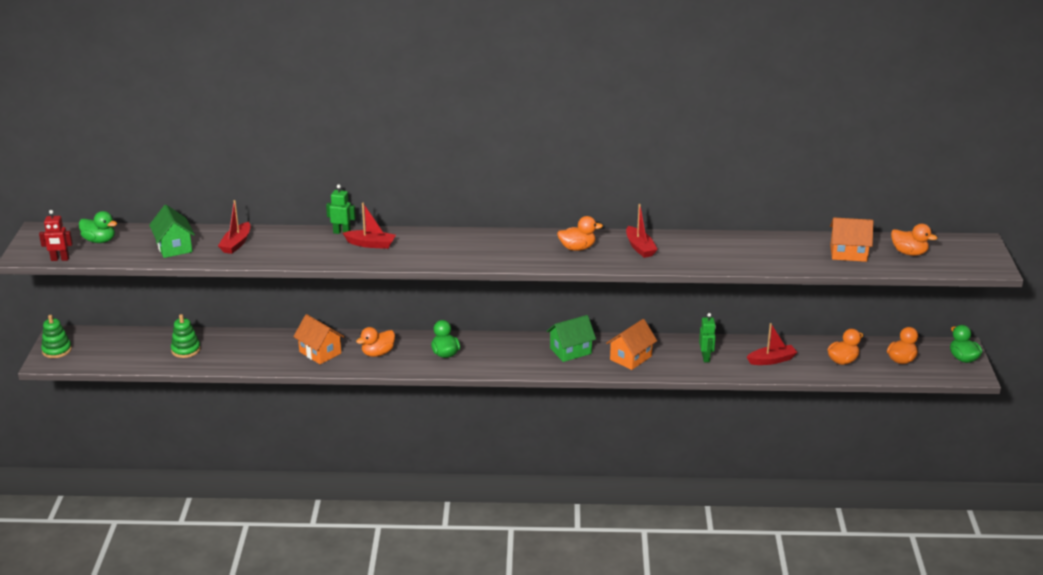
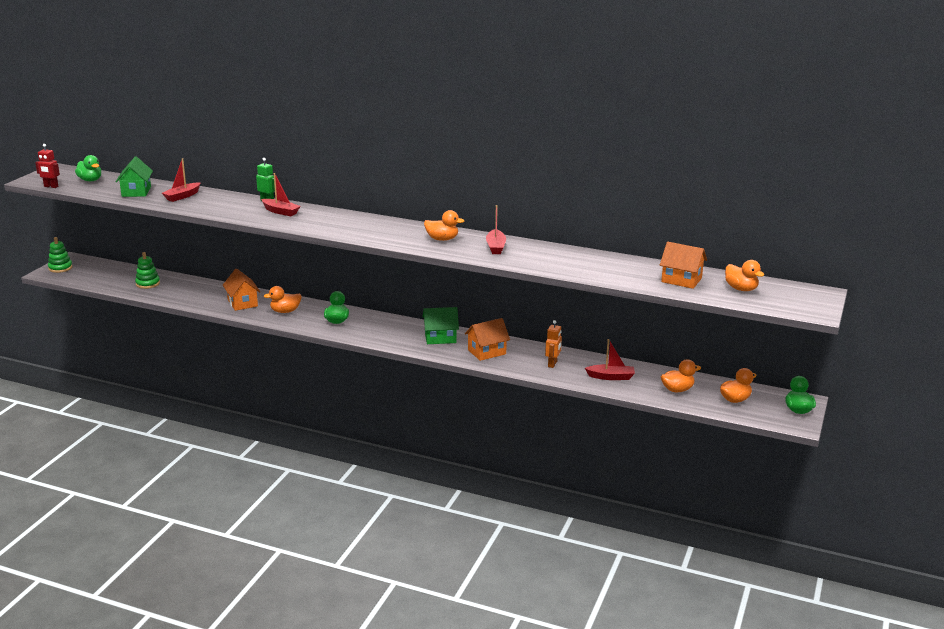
camera: 20 degrees right, 5 degrees down
(706, 358) = (552, 364): green robot -> orange robot

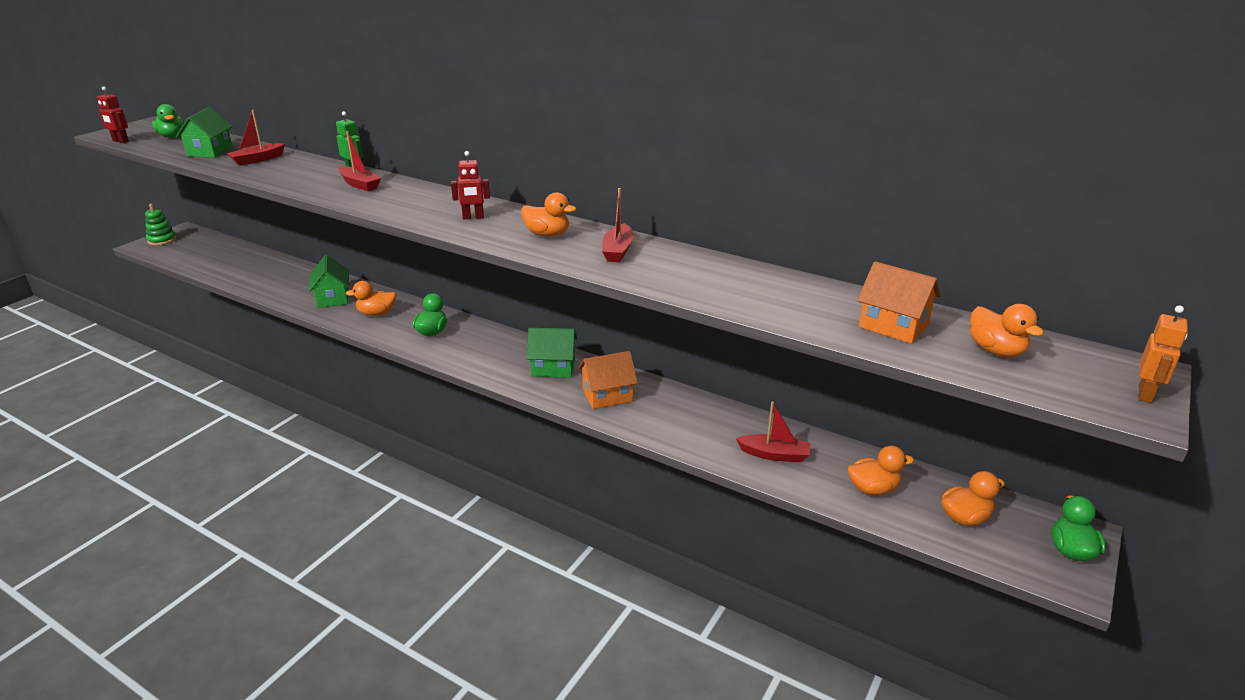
camera: 10 degrees right, 5 degrees up
(148, 284) = (241, 265): green stacking toy -> none
(242, 303) = (333, 298): orange house -> green house
(383, 231) = (473, 217): none -> red robot
(552, 364) = (694, 424): orange robot -> orange robot (1145, 394)

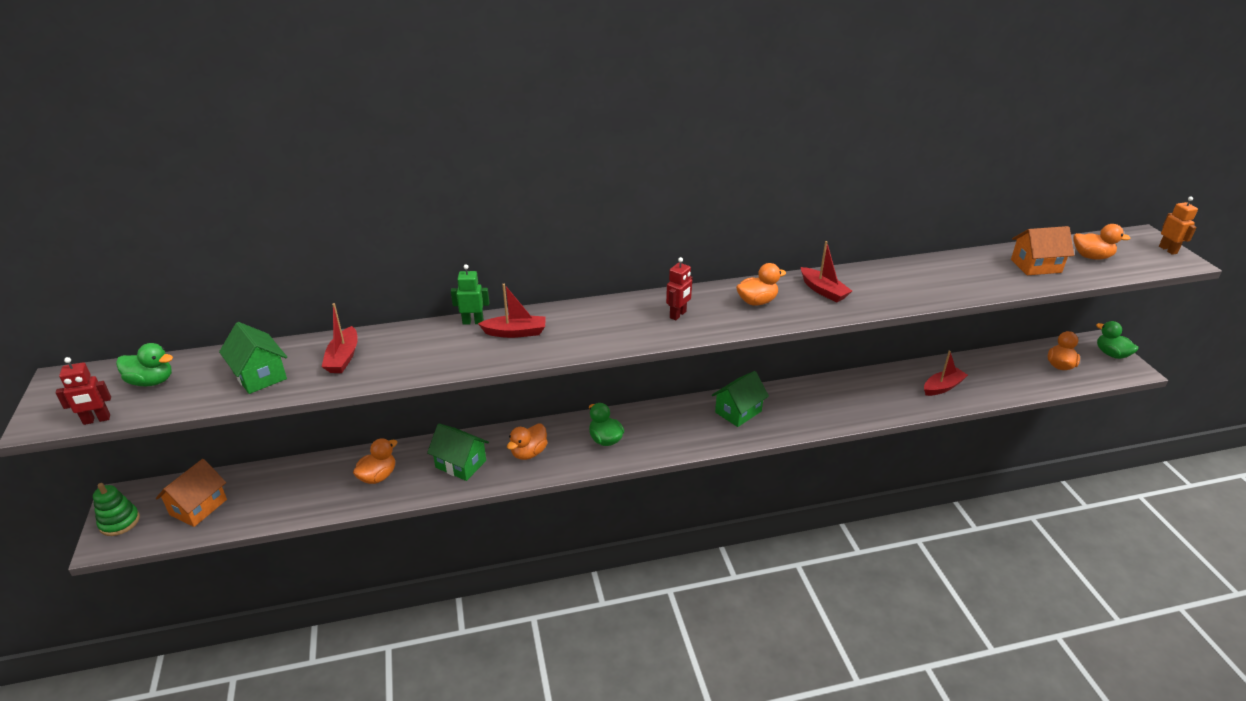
camera: 45 degrees left, 5 degrees up
(607, 395) = (804, 409): orange house -> orange house (198, 507)
(873, 489) = (1008, 376): orange duck -> orange duck (378, 476)

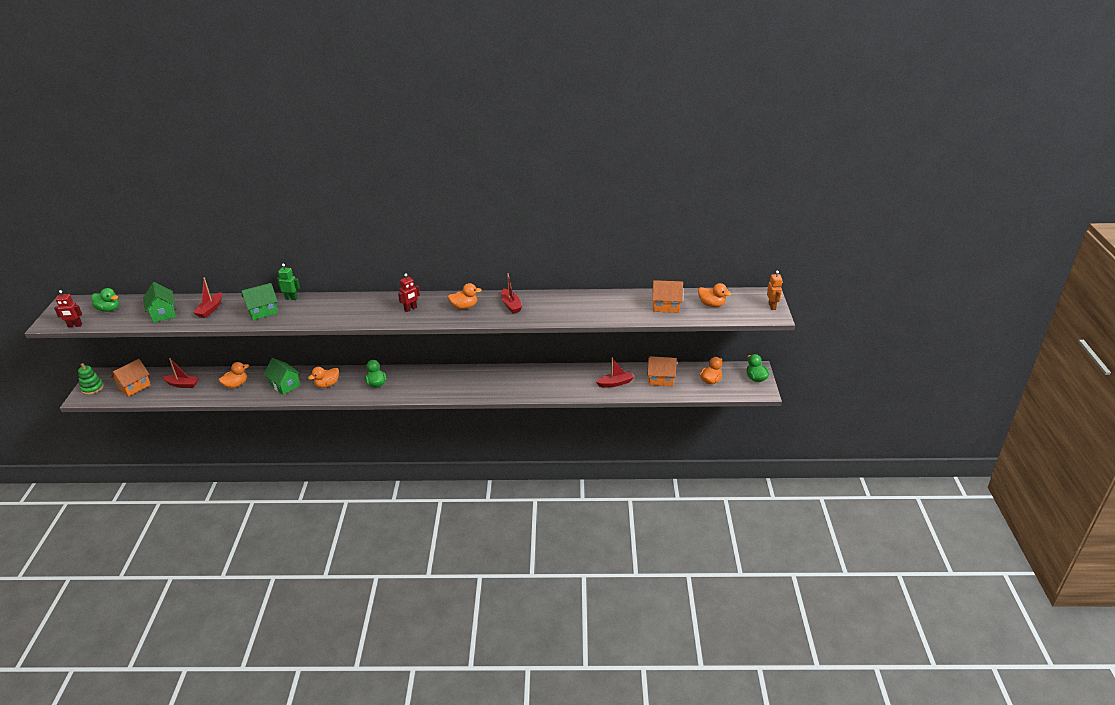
camera: 15 degrees right, 0 degrees up
(515, 332) = (310, 307): red boat -> red boat (182, 384)
(738, 412) = (469, 379): green house -> green house (263, 311)
(996, 373) = (661, 379): none -> orange house

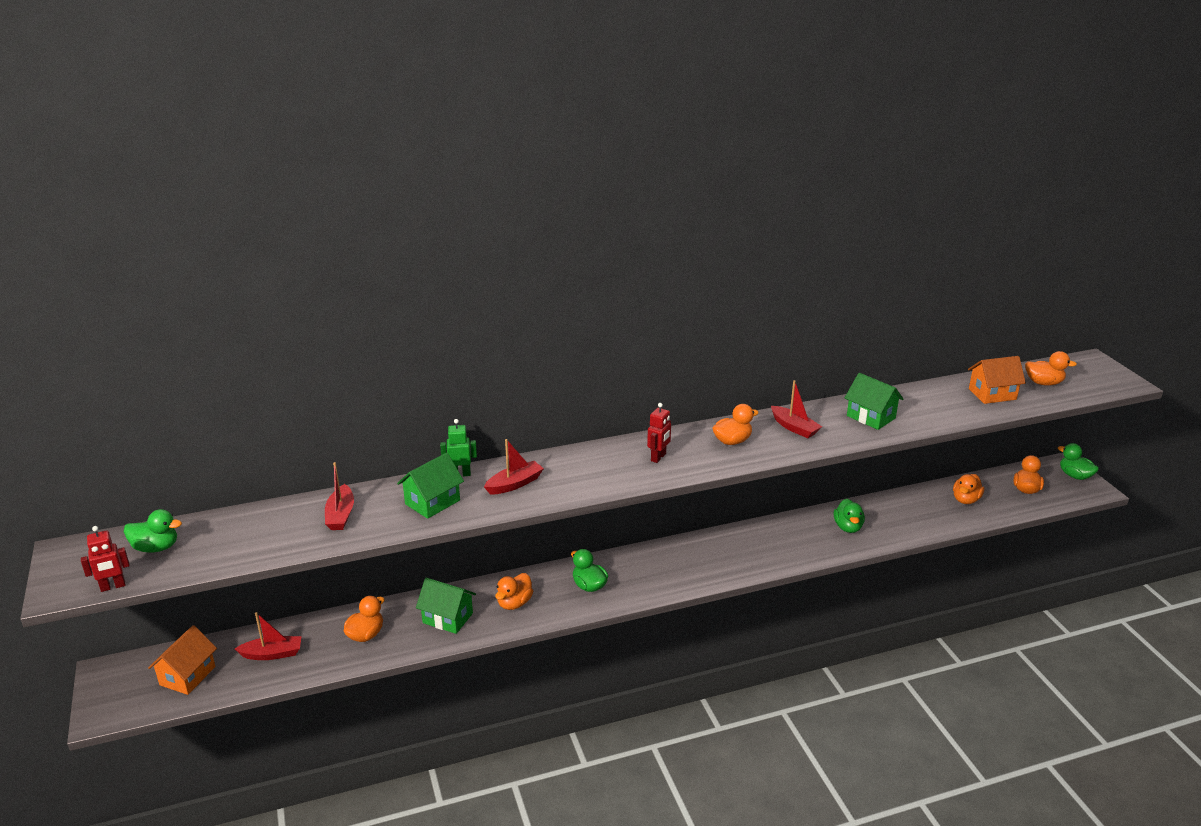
camera: 20 degrees left, 5 degrees down
(92, 388) = (109, 695): green stacking toy -> none
(163, 313) = (262, 536): green house -> green house (871, 417)
(564, 381) = (848, 527): none -> green duck
(615, 383) = (914, 516): red boat -> red boat (514, 484)
(661, 379) = (965, 500): orange house -> orange duck
(772, 306) = (1114, 373): orange robot -> none

